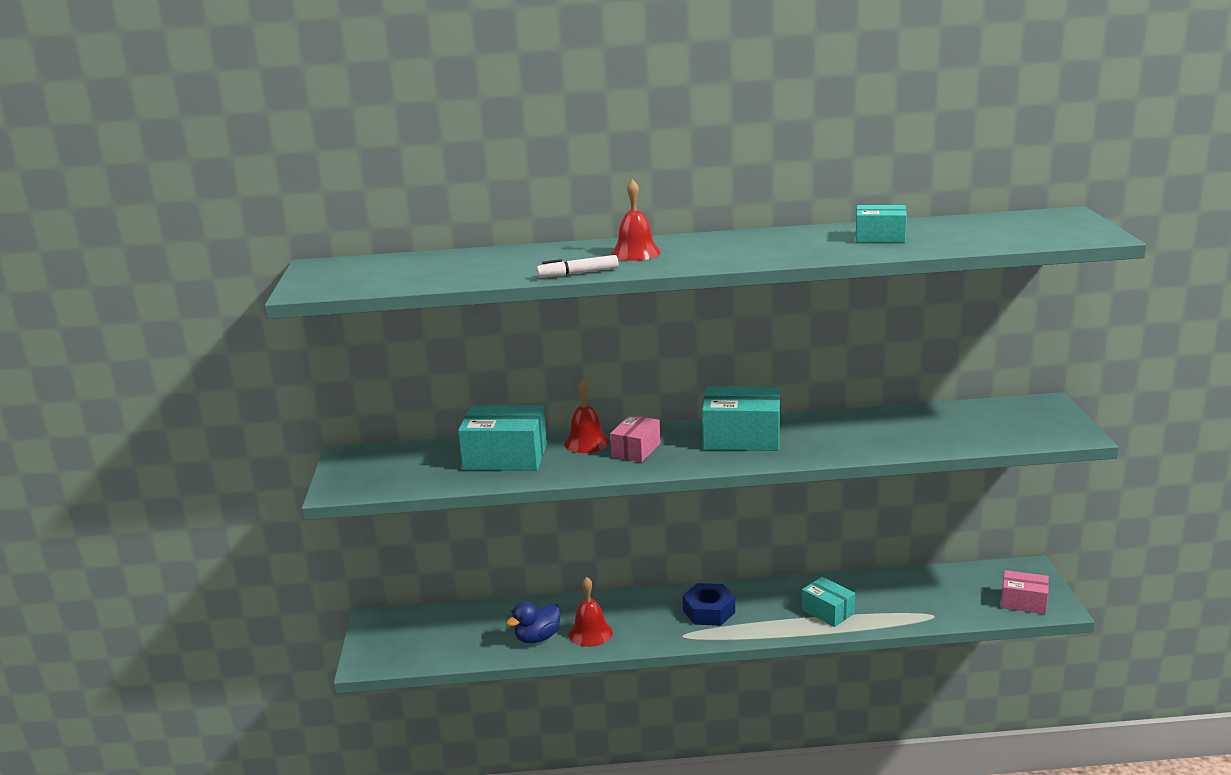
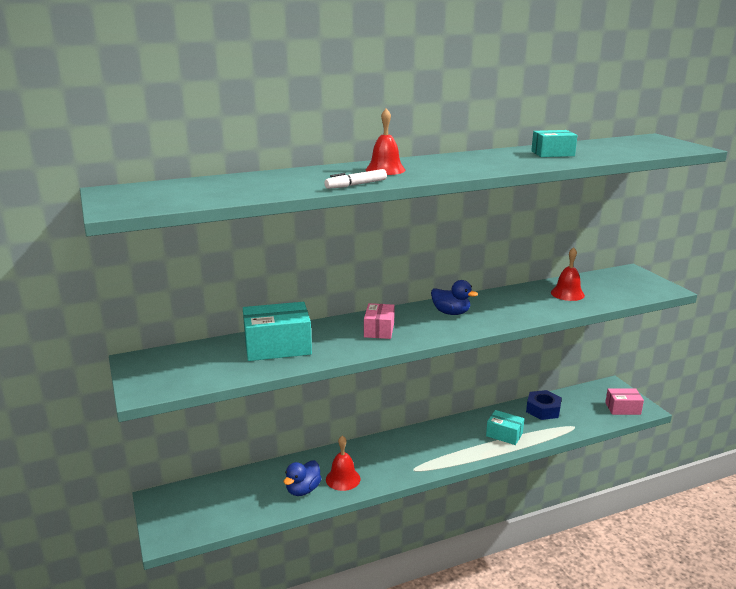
camera: 20 degrees left, 0 degrees up
(586, 442) = (336, 328): red bell -> red bell (567, 294)
(709, 611) = (422, 447): blue nut -> blue nut (543, 410)
(742, 437) = (451, 313): turquoise box -> blue duck

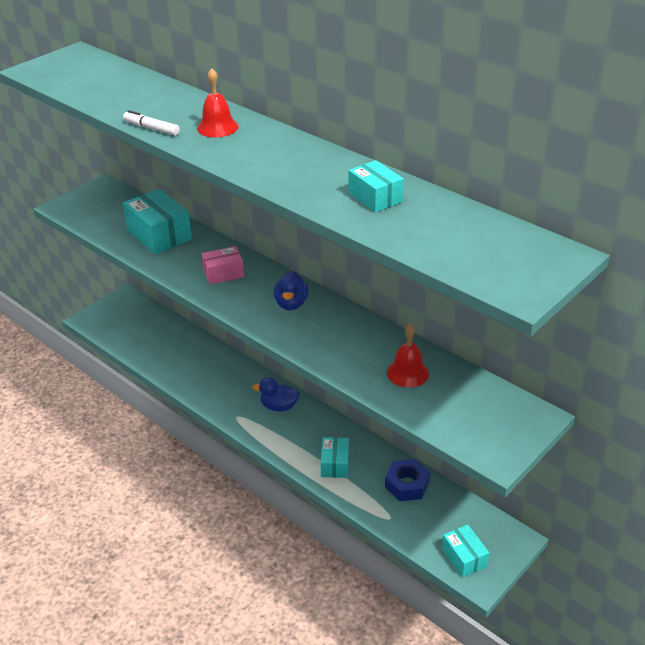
camera: 65 degrees right, 15 degrees up
(303, 490) = (172, 362): blue duck -> blue duck (279, 406)
(343, 479) = (199, 379): red bell -> none
(622, 408) = (464, 557): pink box -> turquoise box

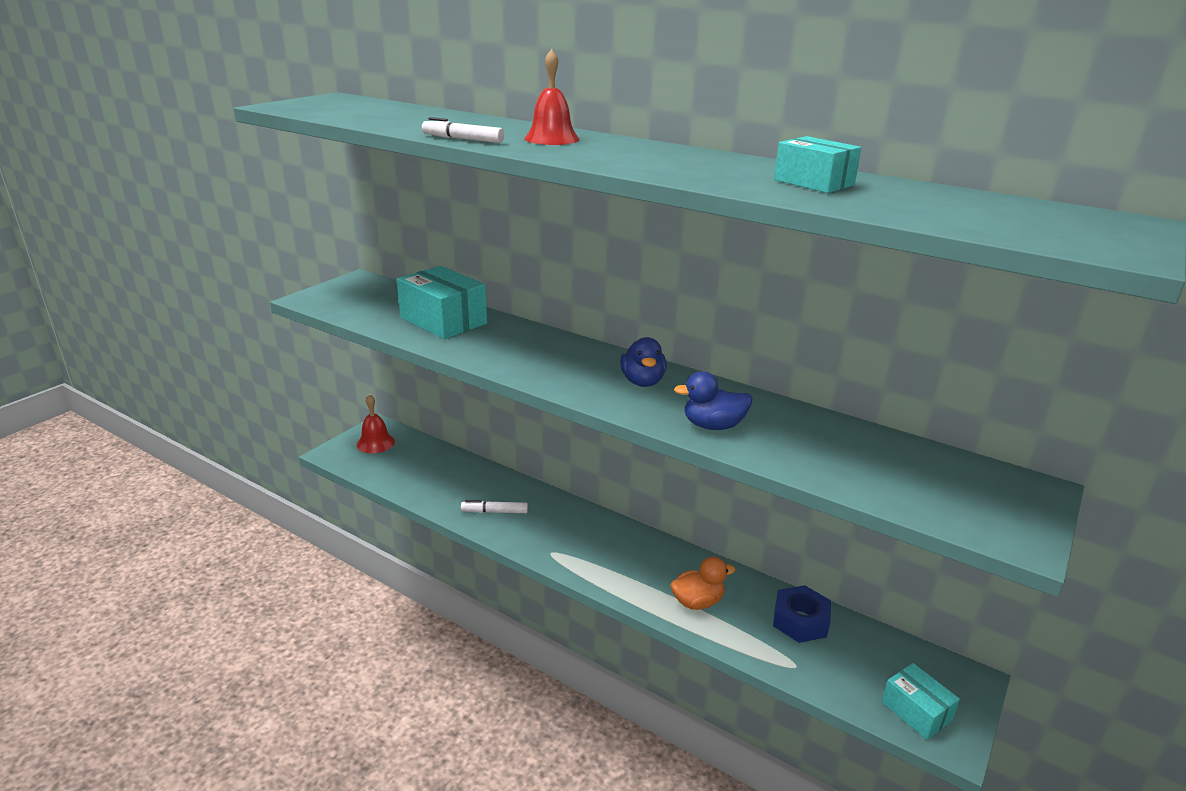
camera: 10 degrees left, 10 degrees down
(202, 379) = (495, 512): none -> white marker
(223, 273) = (540, 355): pink box -> none
(279, 406) = (602, 537): blue duck -> blue duck (713, 426)
(335, 464) = (697, 602): turquoise box -> orange duck
(407, 373) = (835, 448): red bell -> red bell (375, 443)

